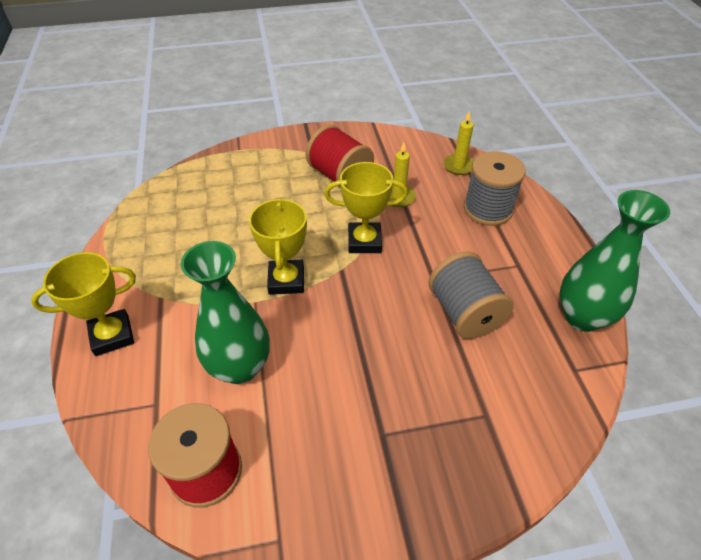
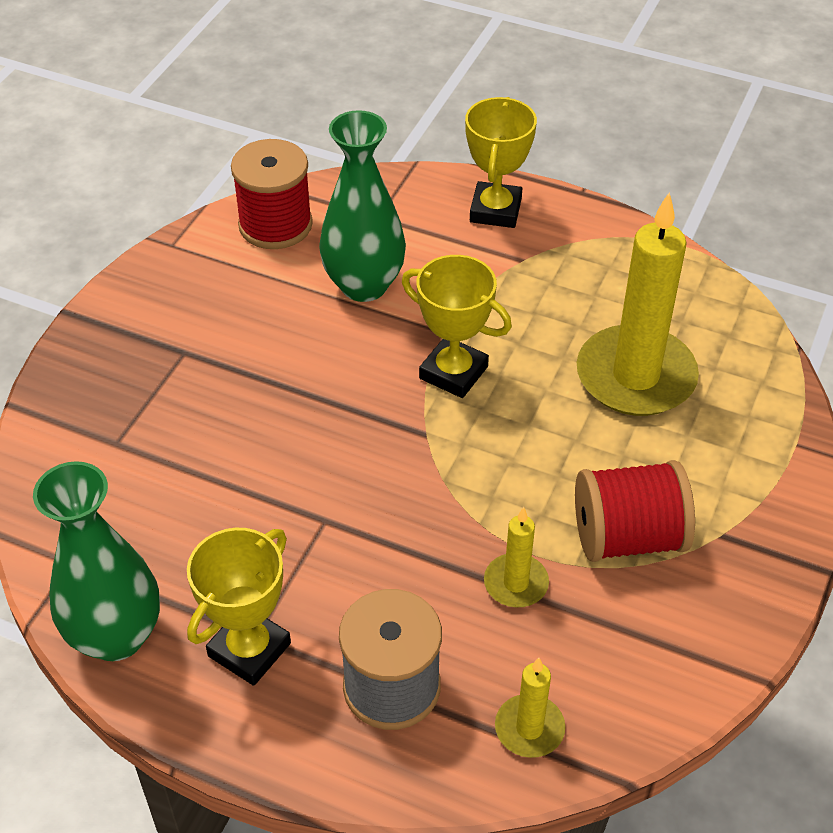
camera: 125 degrees right, 0 degrees up
(233, 211) = (635, 376): none -> yellow candle
(364, 241) = (455, 485): yellow trophy -> yellow trophy (249, 649)
(464, 313) = (244, 514): grey spool -> none

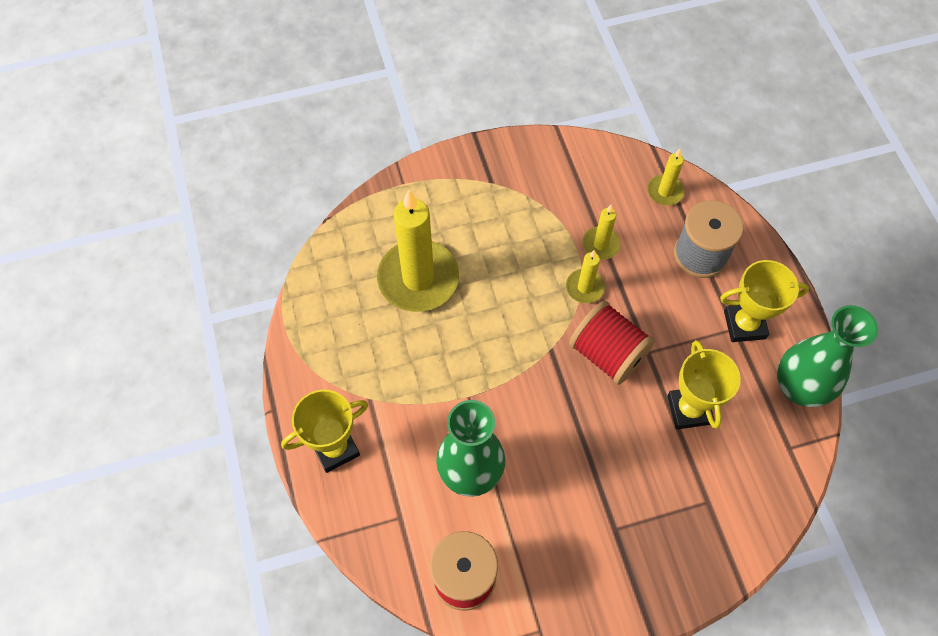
camera: 130 degrees left, 15 degrees up
(453, 372) = (496, 368): yellow trophy -> yellow trophy (689, 409)
(471, 521) = (584, 287): none -> yellow candle
(628, 537) = (530, 217): red spool -> red spool (607, 353)

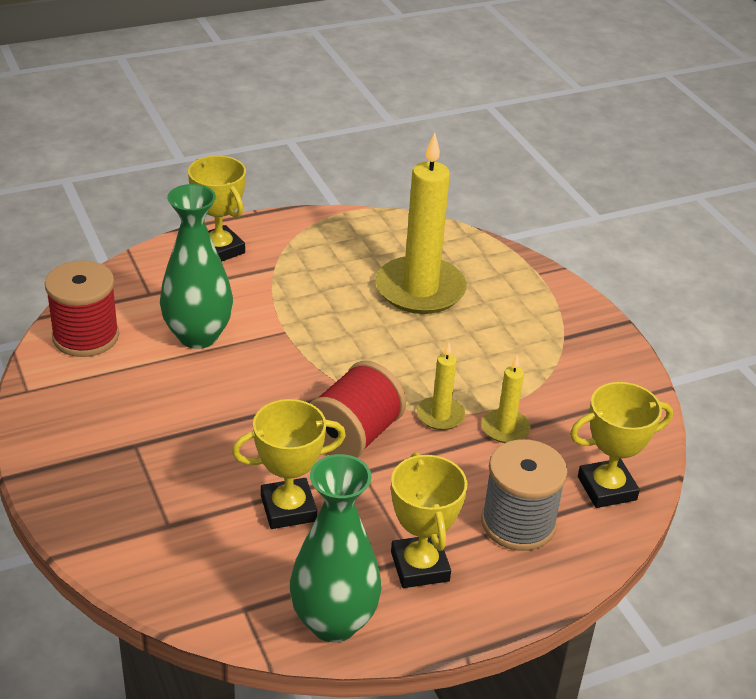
camera: 80 degrees right, 25 degrees down
(665, 192) = (607, 488): yellow candle -> yellow trophy

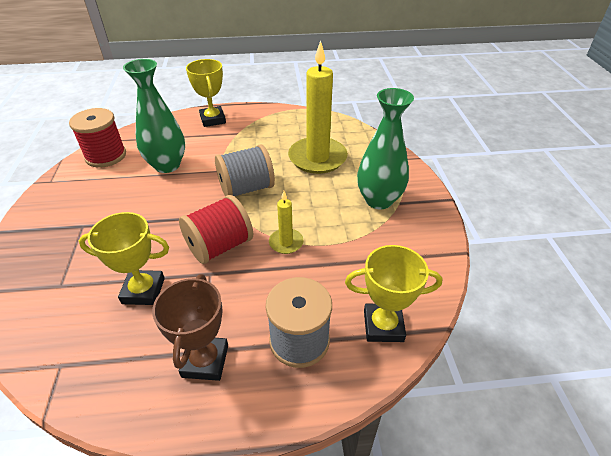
camera: 20 degrees right, 5 degrees up
(333, 622) = (113, 395): green vase -> green vase (378, 200)
(342, 352) = (246, 188): none -> grey spool
(420, 566) = (205, 361): yellow trophy -> brown trophy
(505, 428) = (327, 261): yellow candle -> none

